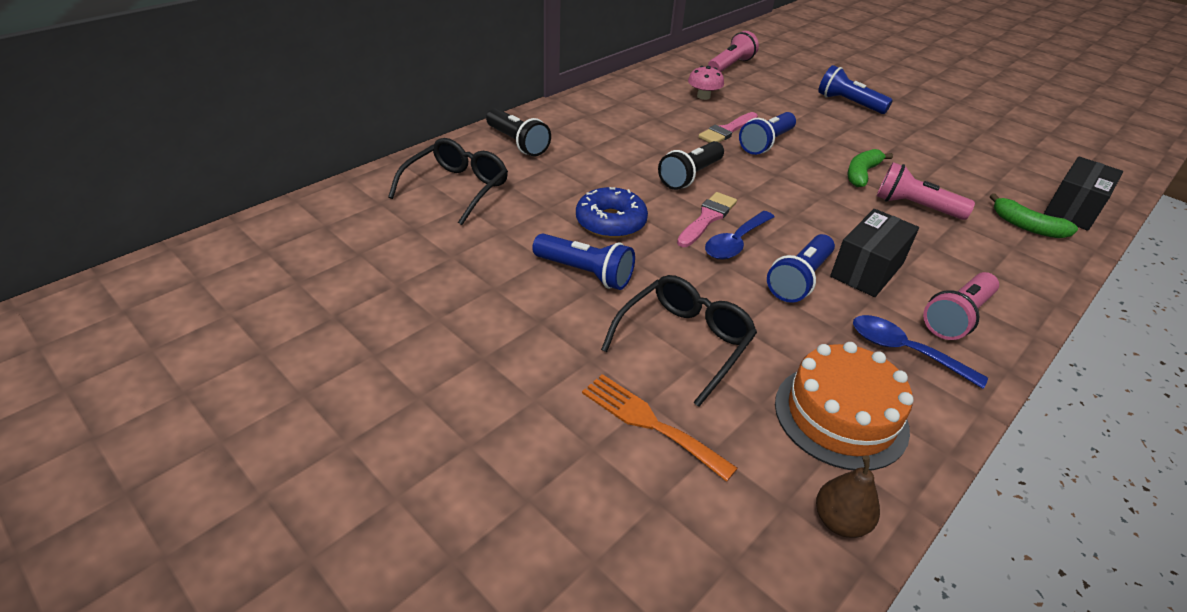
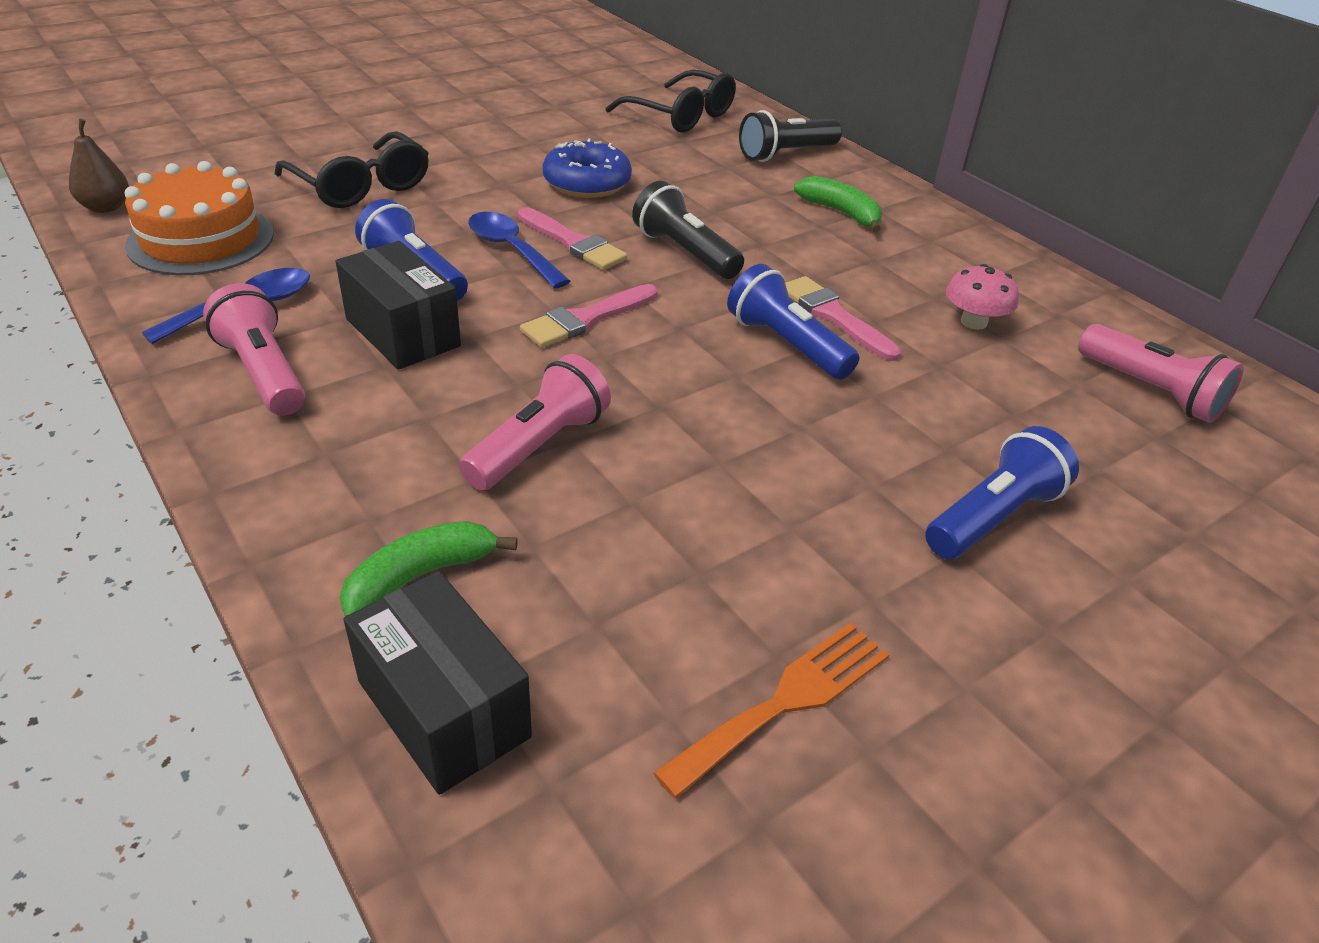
camera: 100 degrees right, 0 degrees up
(585, 273) = (498, 157): blue flashlight -> none
(650, 423) = (279, 155): orange fork -> orange fork (785, 702)
(794, 204) = (586, 319): none -> pink brush
(861, 174) = (665, 421): green banana -> green banana (841, 213)

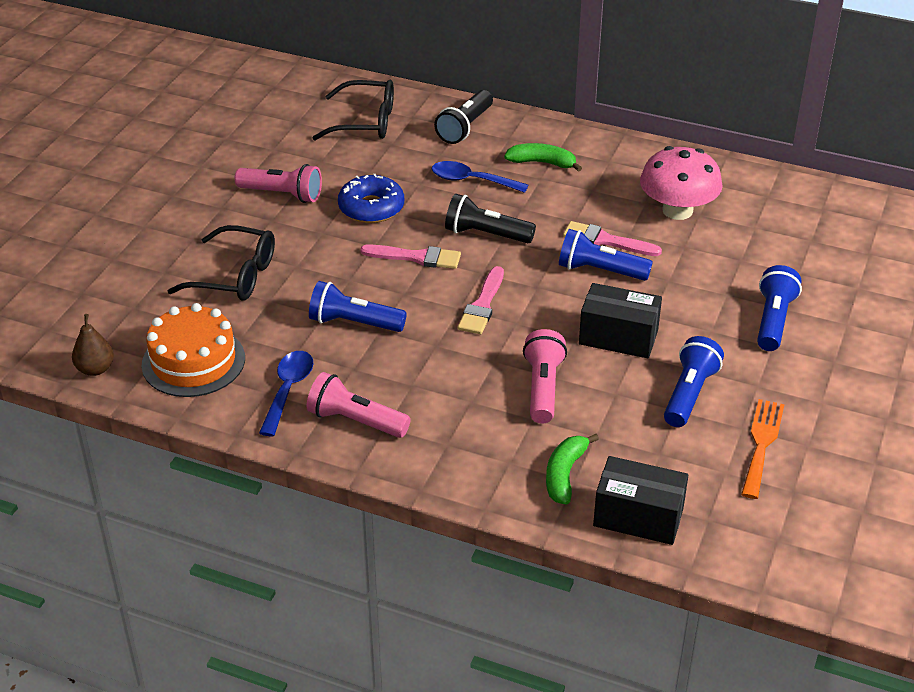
camera: 30 degrees left, 0 degrees up
(403, 332) = (396, 361): black box -> black box (618, 337)
(511, 250) = (387, 279): blue spoon -> blue spoon (471, 181)
(743, 558) = (689, 394): none -> blue flashlight
(973, 322) = (677, 210): pink mushroom -> pink mushroom, size x1.82
(1150, 391) = (790, 215): pink flashlight -> pink flashlight (282, 194)

